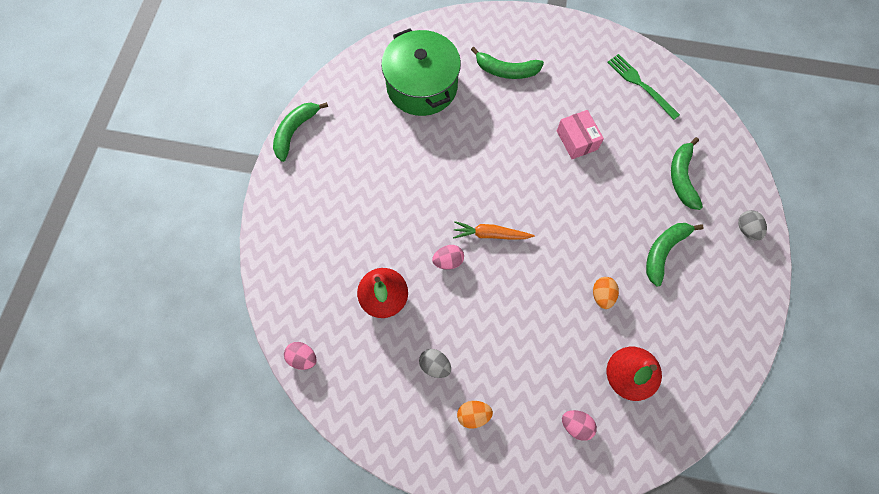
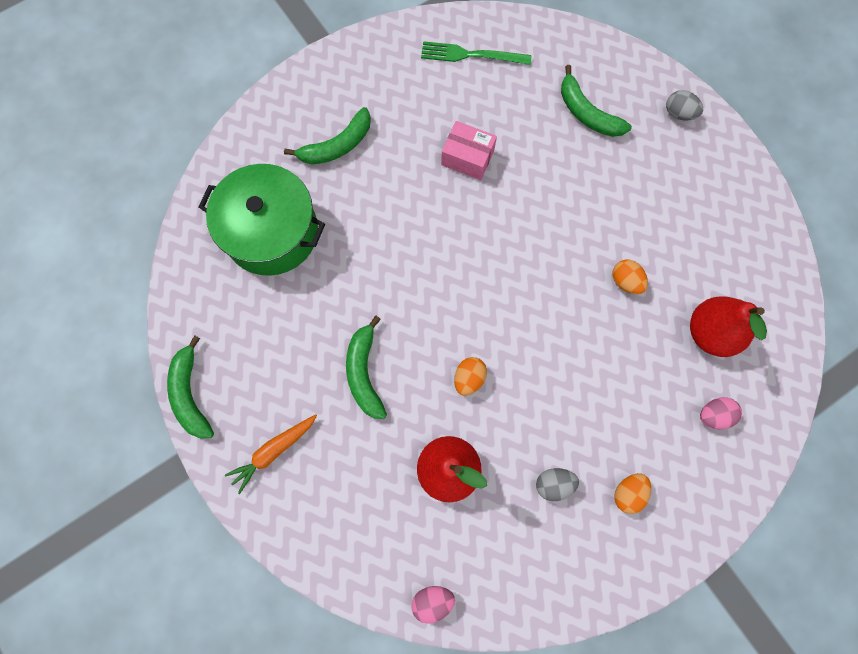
camera: 45 degrees left, 5 degrees up
(448, 261) = (469, 378): pink egg -> orange egg
(490, 234) = (481, 317): orange carrot -> orange carrot (273, 451)
(663, 251) = (635, 195): green banana -> green banana (364, 373)

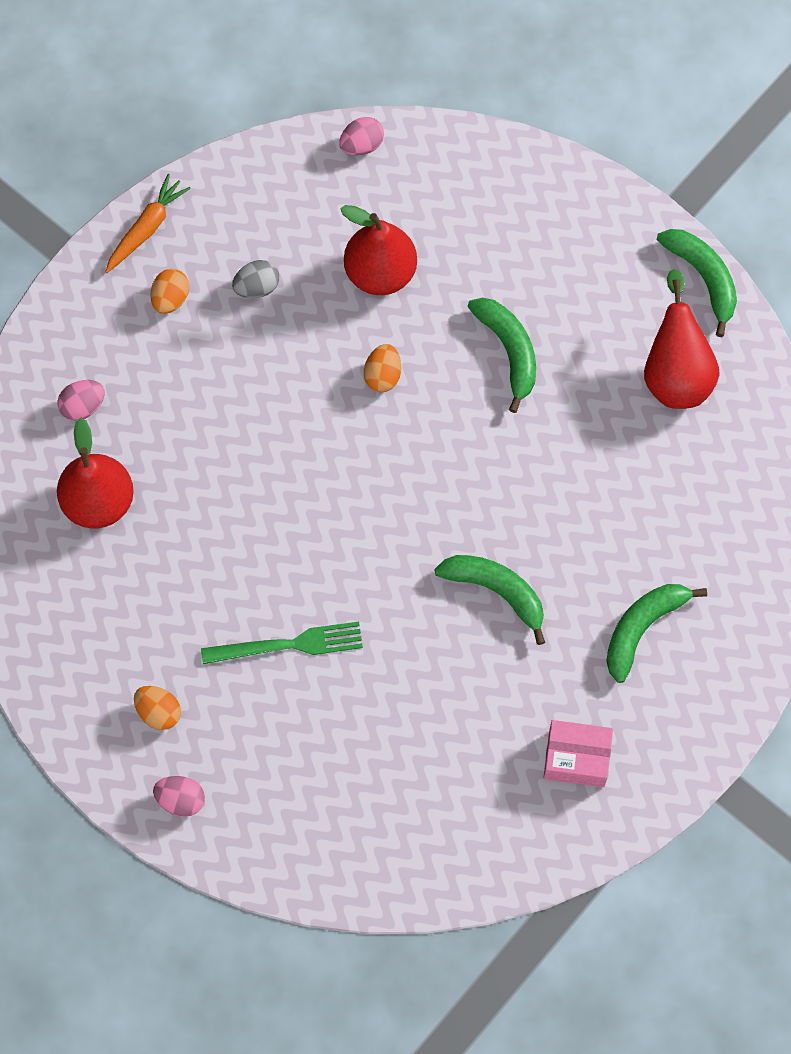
camera: 165 degrees right, 5 degrees down
(243, 321) = (676, 373): none -> red pear
(272, 232) = (684, 489): green pot -> none
(273, 451) = (583, 243): orange carrot -> orange carrot (146, 228)
(467, 157) = (461, 656): pink box -> pink box (576, 758)
(471, 55) = (499, 817): green fork -> green fork (289, 645)
(587, 113) = (311, 766): green banana -> green banana (496, 591)
(625, 281) = (215, 540): orange egg -> orange egg (158, 712)
(679, 113) = (181, 800): grey egg -> pink egg

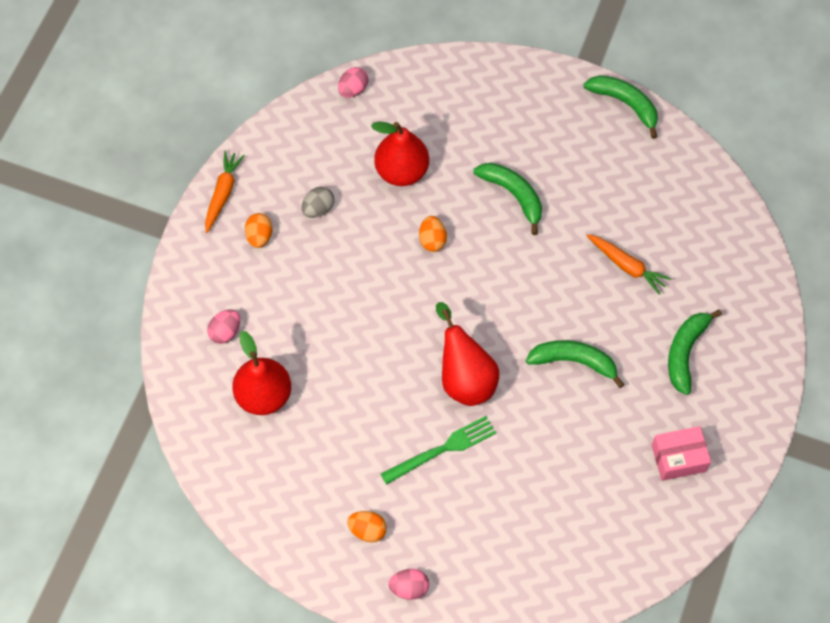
camera: 20 degrees left, 5 degrees down
(615, 492) = (627, 266): none -> orange carrot
(676, 373) = (634, 173): red pear -> red pear (464, 378)

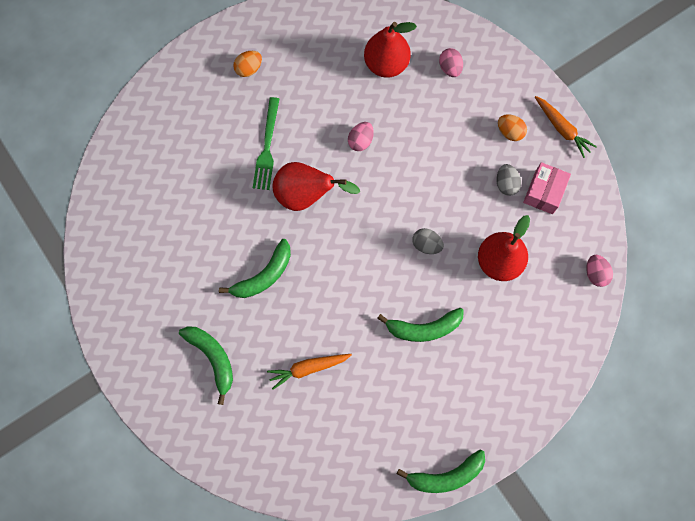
camera: 125 degrees right, 10 degrees up
(409, 588) = (194, 69): pink egg -> pink egg (360, 141)
(432, 240) = (426, 245): orange egg -> grey egg
(678, 458) = (144, 293): pink box -> pink box (544, 192)

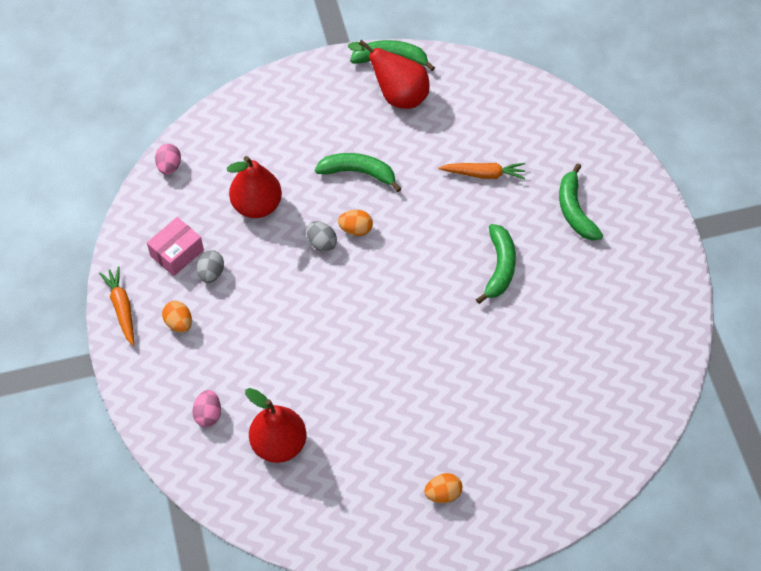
camera: 160 degrees left, 15 degrees down
(264, 275) = (499, 267): green banana -> green banana turned 120 degrees clockwise
(267, 147) = (452, 394): green fork -> none
(306, 195) = (427, 330): red pear -> red pear (396, 95)
(360, 141) = (345, 367): pink egg -> none
(402, 268) = (356, 229): none -> orange egg

